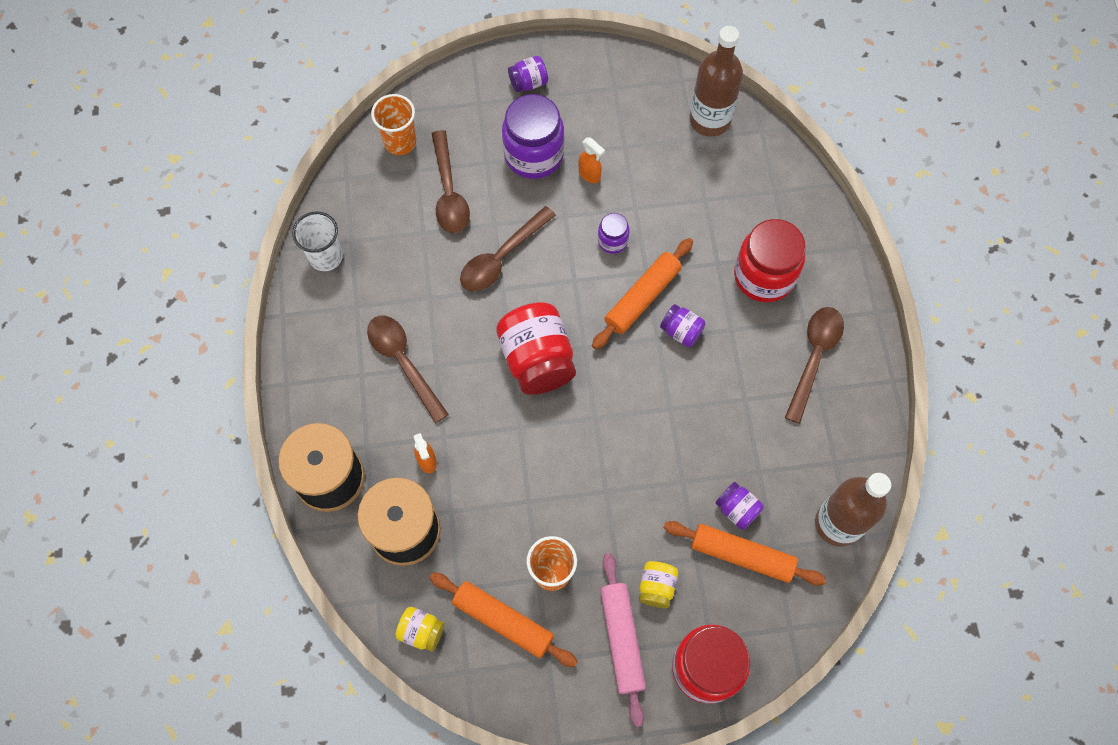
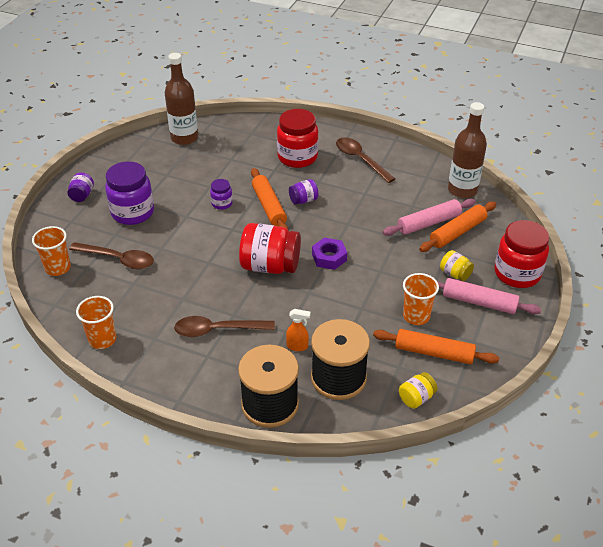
camera: 60 degrees left, 25 degrees down
(326, 257) = (102, 339): white cup -> orange cup
(502, 257) = (187, 254): brown spoon -> none
(503, 620) = (434, 352): orange rolling pin -> orange rolling pin turned 45 degrees clockwise
(589, 175) = (170, 195): orange spray bottle -> none
(593, 419) = (329, 257): none -> purple nut
(737, 509) = (429, 223): purple jar -> pink rolling pin

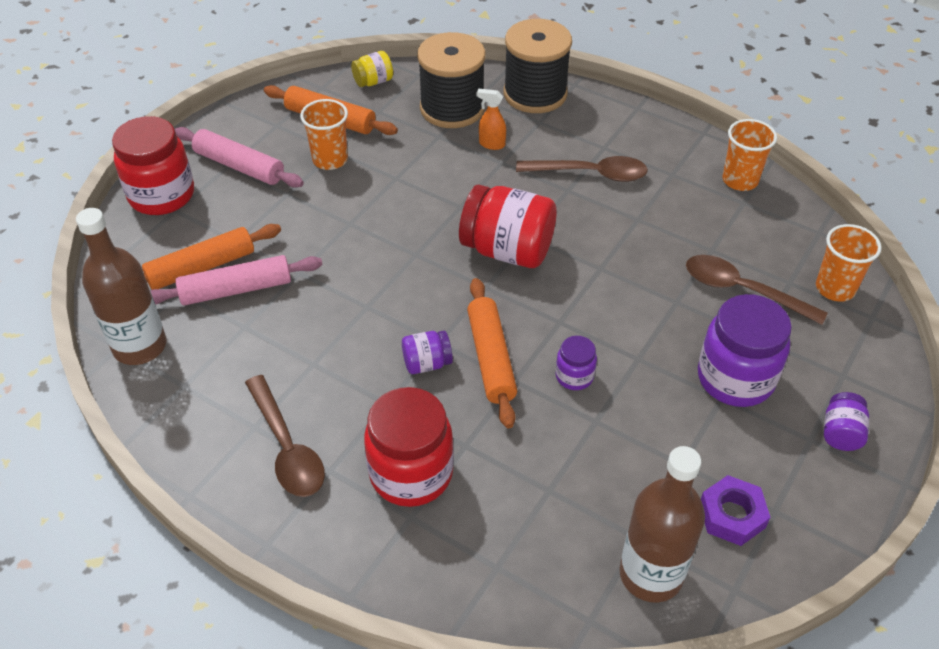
camera: 170 degrees left, 5 degrees up
(329, 257) = (416, 252): purple nut -> purple nut (732, 515)
(455, 274) = (247, 205): yellow jar -> none

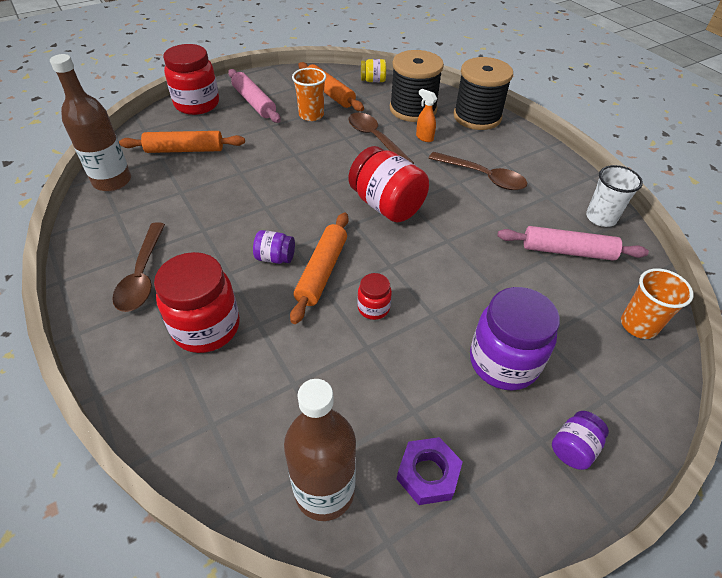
camera: 25 degrees right, 0 degrees up
(236, 290) = (194, 169): pink rolling pin -> pink rolling pin (567, 251)
(574, 376) = (373, 308): purple jar -> red jar
(740, 180) = (601, 218): orange cup -> white cup
(742, 290) = (553, 297): brown spoon -> brown spoon (375, 139)

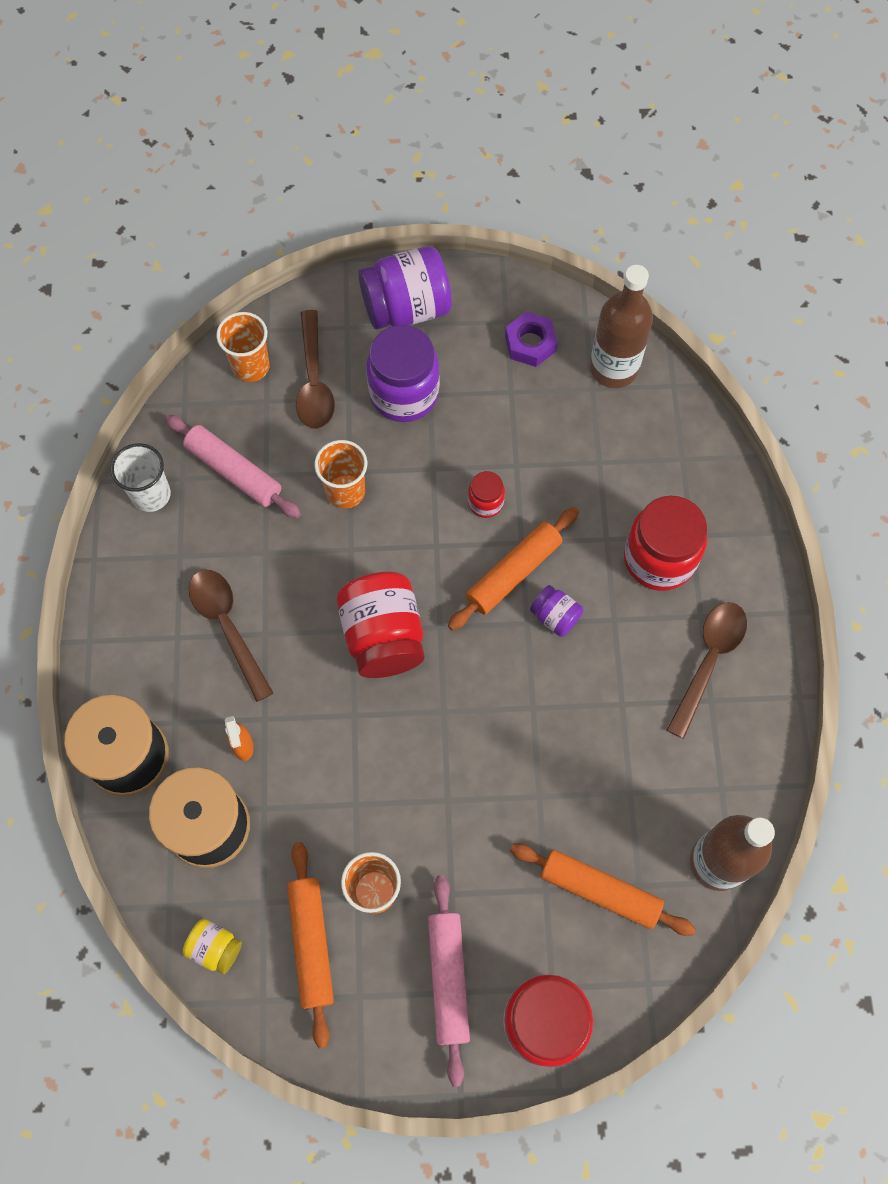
camera: 150 degrees left, 20 degrees up
(375, 139) = (314, 778): brown spoon -> brown spoon (314, 381)
(482, 271) = (345, 491): none -> orange cup
(573, 448) = (406, 308): purple jar -> purple jar, size x2.01

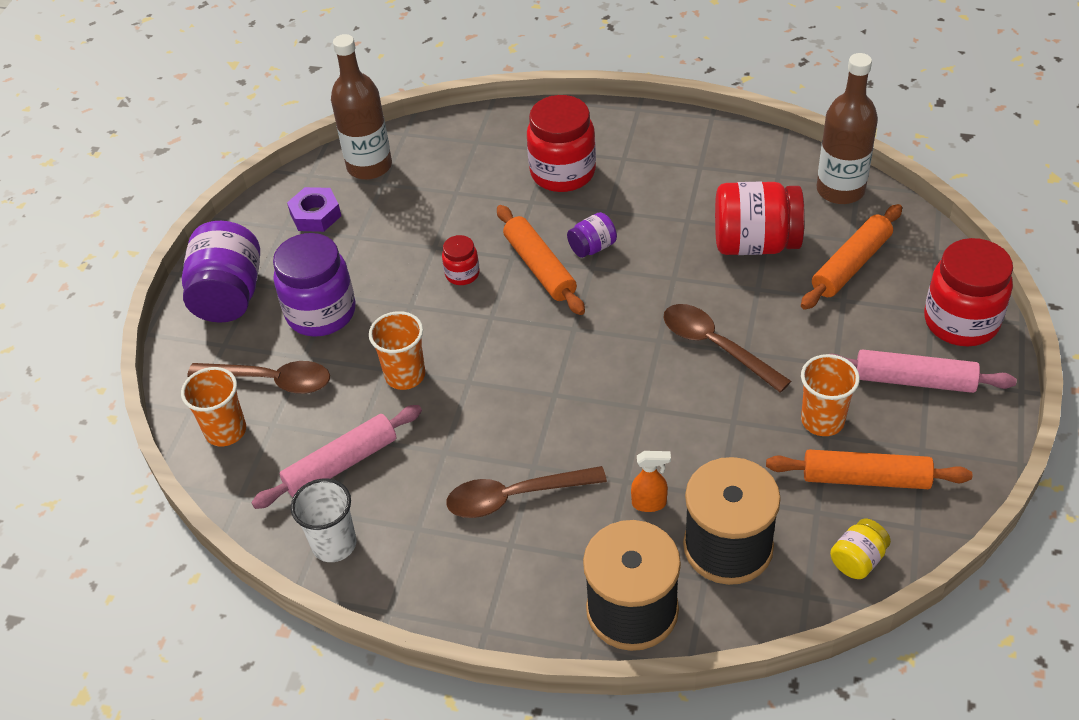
camera: 70 degrees left, 20 degrees down
(383, 636) = (569, 371): red jar -> red jar (755, 243)
(708, 661) = (665, 161): brown spoon -> brown spoon (715, 346)

